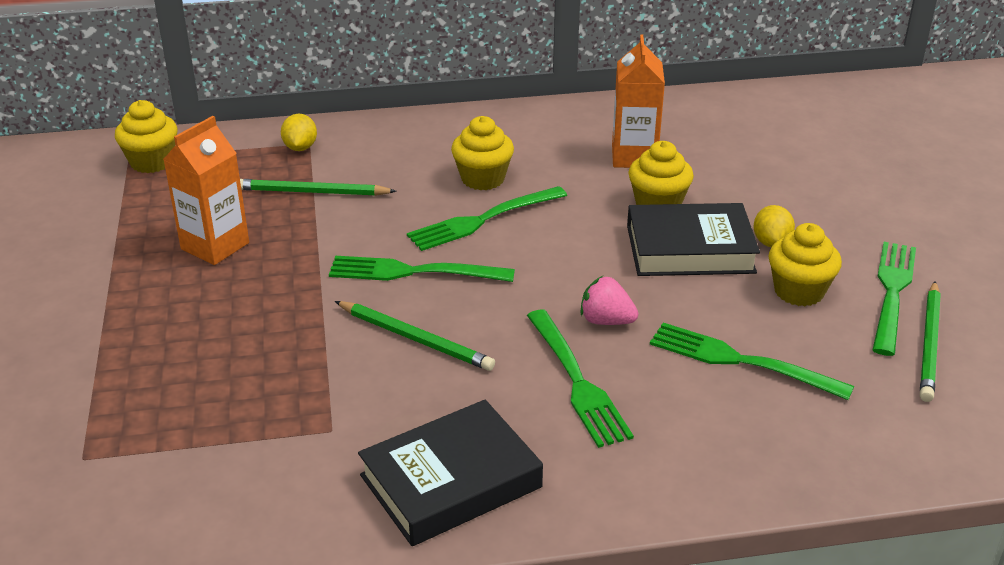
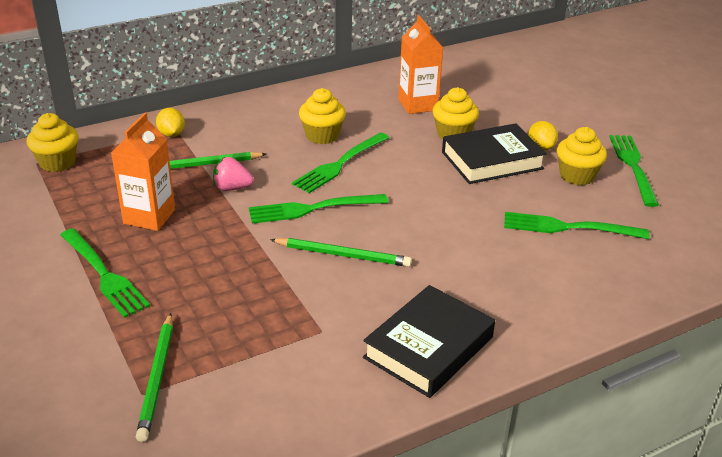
camera: 20 degrees left, 0 degrees up
(577, 381) = (472, 262): green fork -> green fork (104, 274)
(606, 321) = (466, 218): pink strawberry -> pink strawberry (232, 188)
(930, 344) = (674, 194): green pencil -> green pencil (157, 378)

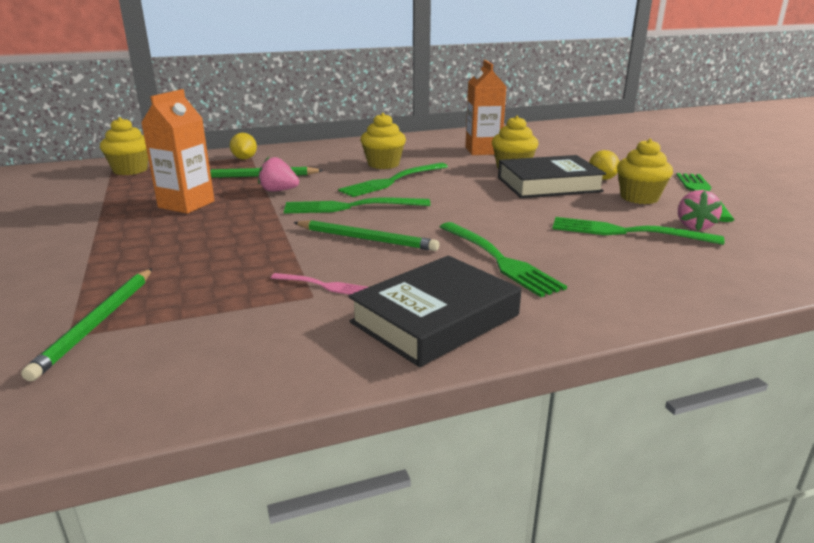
camera: 10 degrees right, 10 degrees down
(104, 274) = (110, 239): green fork -> green fork (499, 260)
(325, 317) = (322, 285): none -> pink fork
(625, 215) = (694, 226): none -> pink strawberry

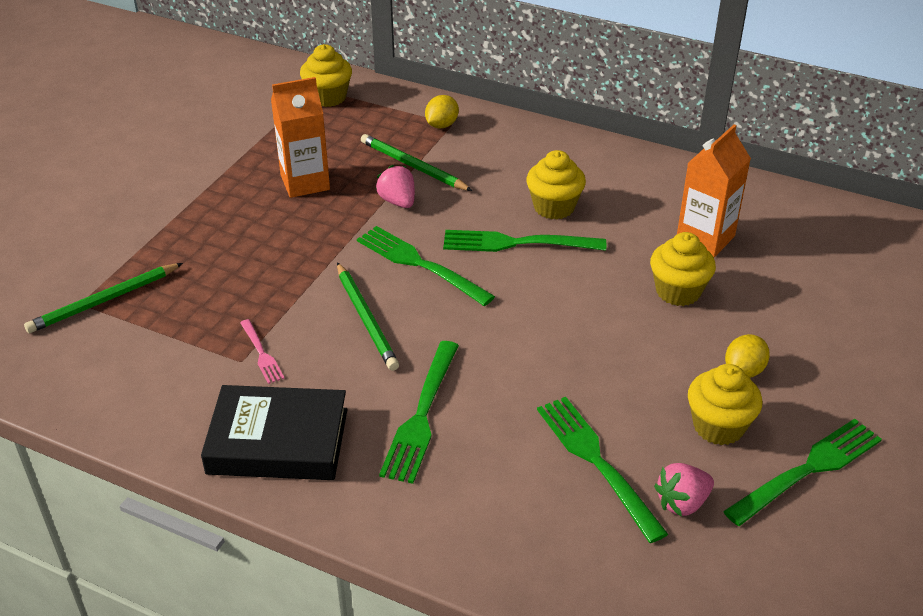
camera: 45 degrees right, 15 degrees up
(548, 184) = (662, 344): black book -> none

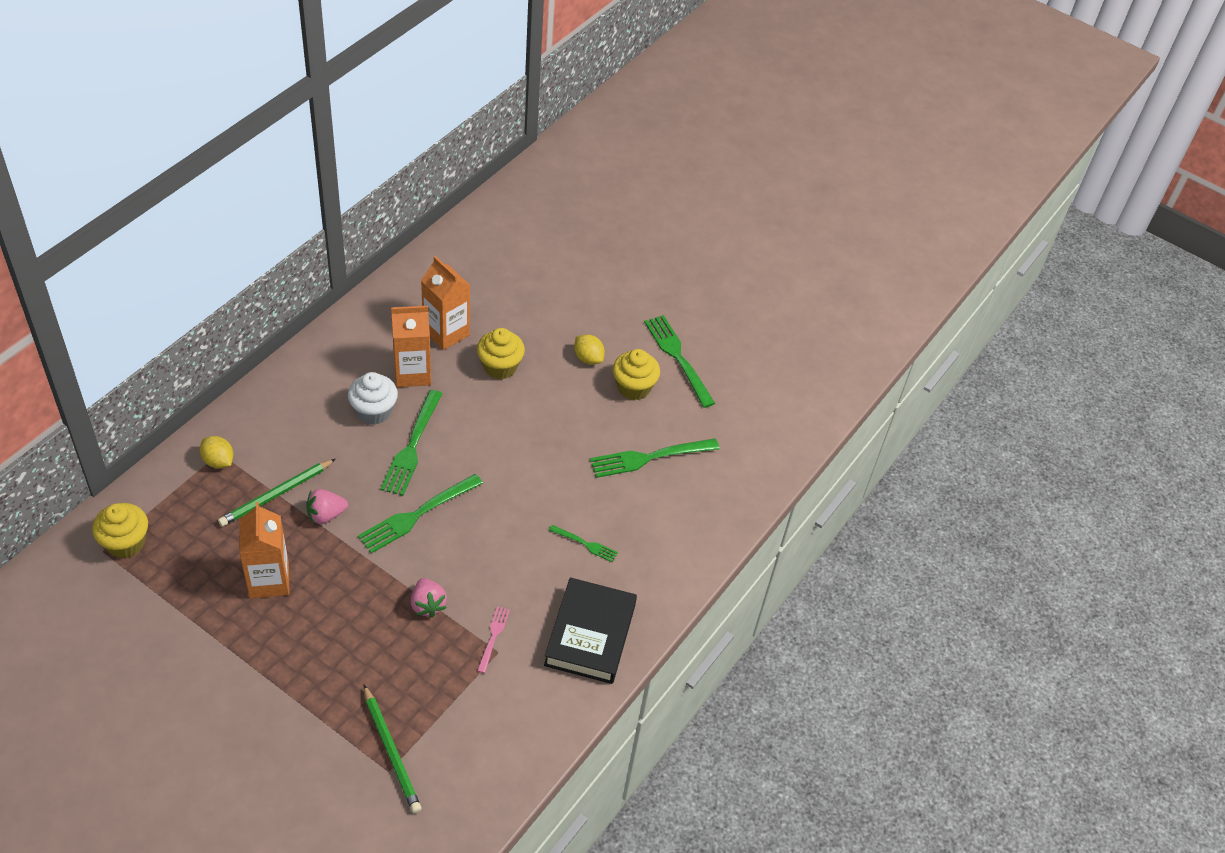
camera: 85 degrees left, 10 degrees up
(261, 353) = (493, 637): pink fork -> pink fork turned 60 degrees counterclockwise
(366, 319) = (473, 561): green pencil -> none
(421, 415) = (585, 544): green fork -> green fork, size x0.53
(554, 207) = (374, 411): yellow cupcake -> white cupcake
(626, 224) = (412, 373): none -> orange carton
(682, 503) = (691, 425): pink strawberry -> pink strawberry (428, 605)

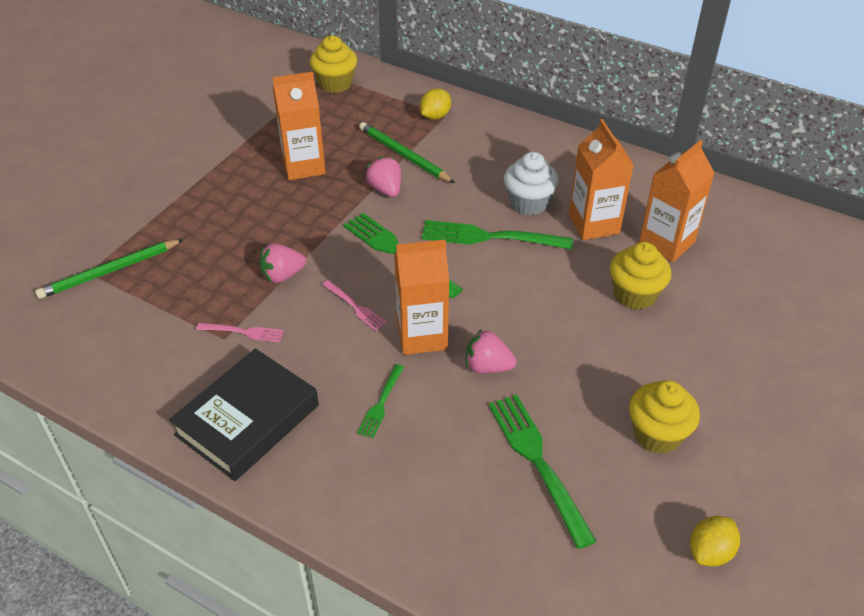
camera: 90 degrees right, 5 degrees down
(478, 552) = (355, 307): none -> pink fork
(520, 509) = (422, 336): none -> orange carton
(559, 472) = (487, 366): none -> pink strawberry
(588, 358) = (688, 379): yellow lemon -> yellow lemon (710, 552)
(590, 635) = (247, 420): black book -> black book turned 60 degrees counterclockwise
(678, 358) = (737, 485): green fork -> none

